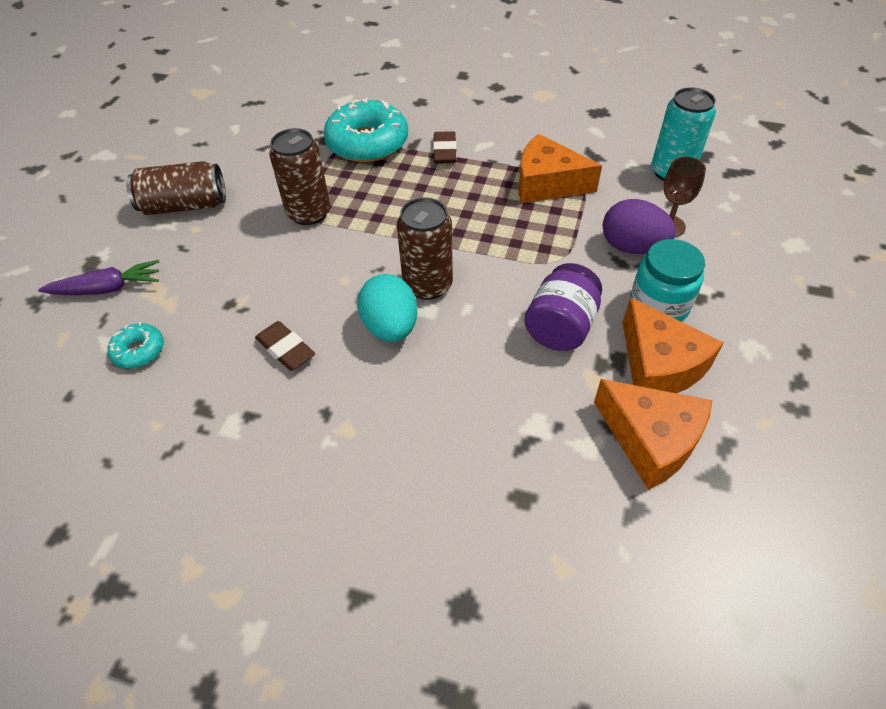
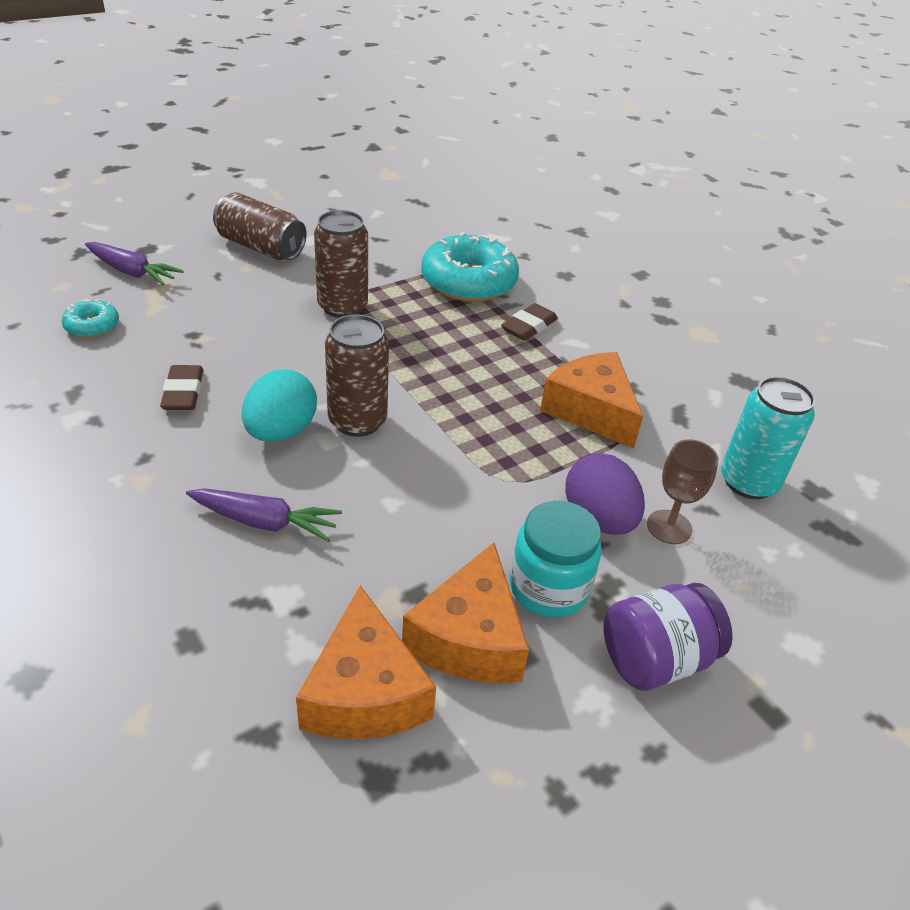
camera: 35 degrees right, 10 degrees down
(464, 391) = (265, 522): none -> purple carrot
(560, 327) = (423, 535): purple jar -> purple jar (655, 659)

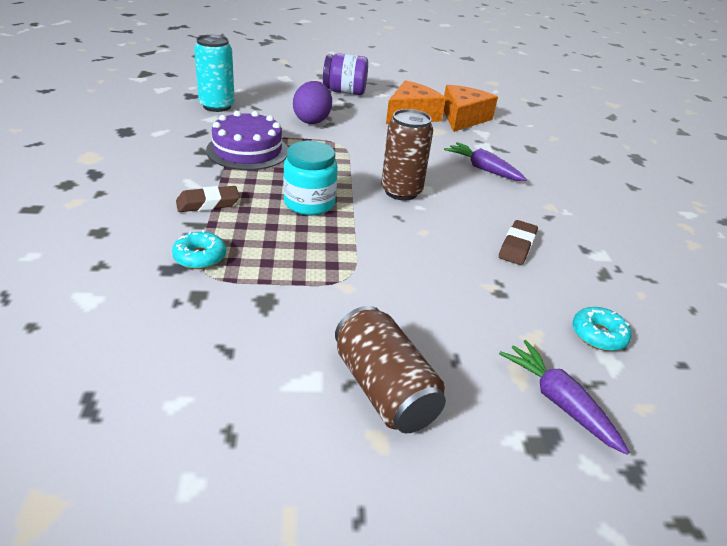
camera: 150 degrees left, 5 degrees down
(281, 432) = (455, 202): turquoise egg -> none
(342, 307) = (346, 273): brown can -> none
(468, 282) = (200, 257): turquoise donut -> turquoise donut, size x0.48
(549, 588) = (363, 114): turquoise jar -> turquoise jar (309, 203)
(590, 410) = (247, 150): orange cheese -> purple cake
(669, 527) = (283, 109): brown goblet -> none

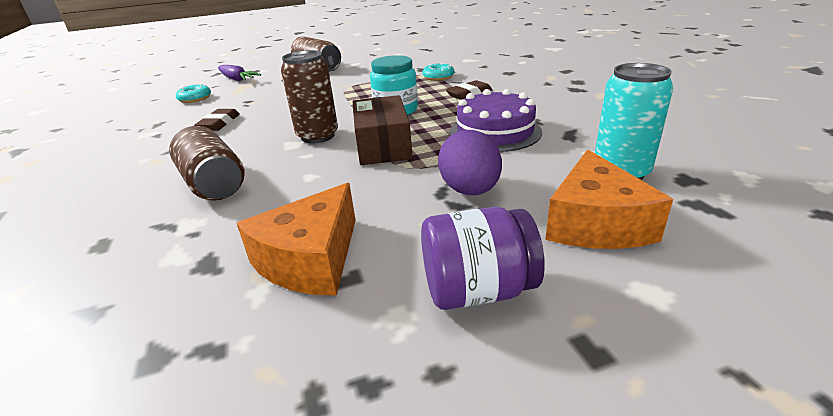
camera: 170 degrees right, 5 degrees down
(346, 164) = (383, 145): none -> brown box
(463, 118) = (196, 290): orange cheese -> orange cheese (595, 223)
(483, 169) = (213, 183): purple carrot -> brown can

